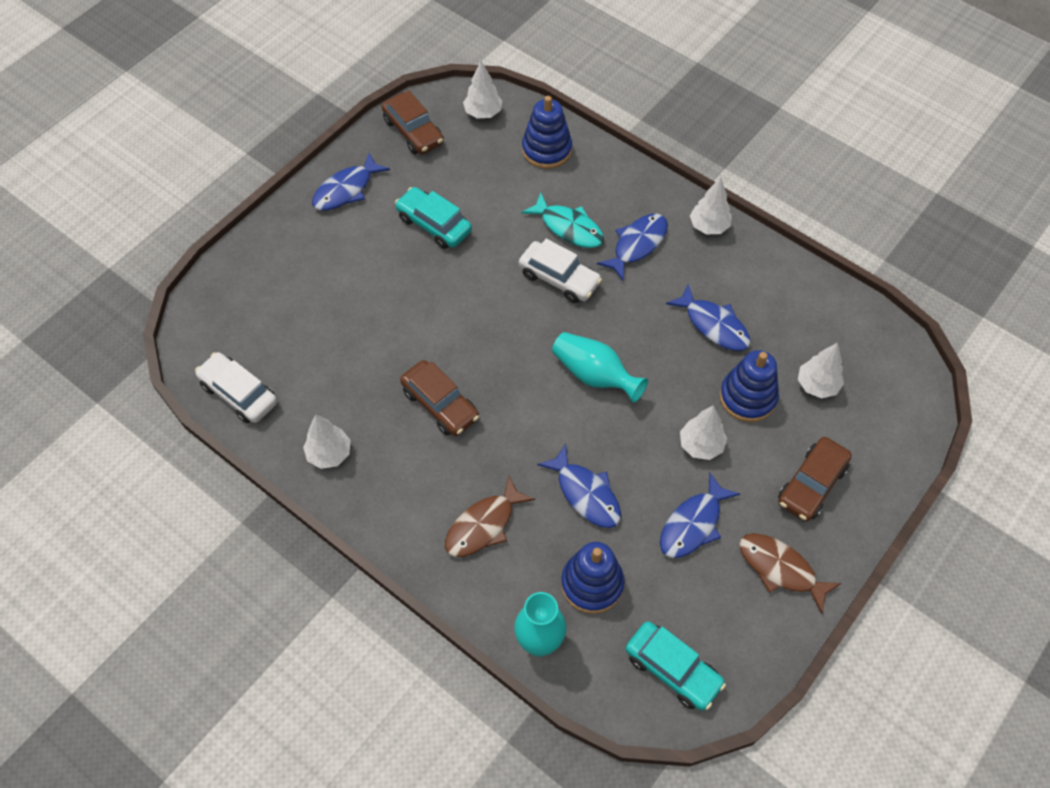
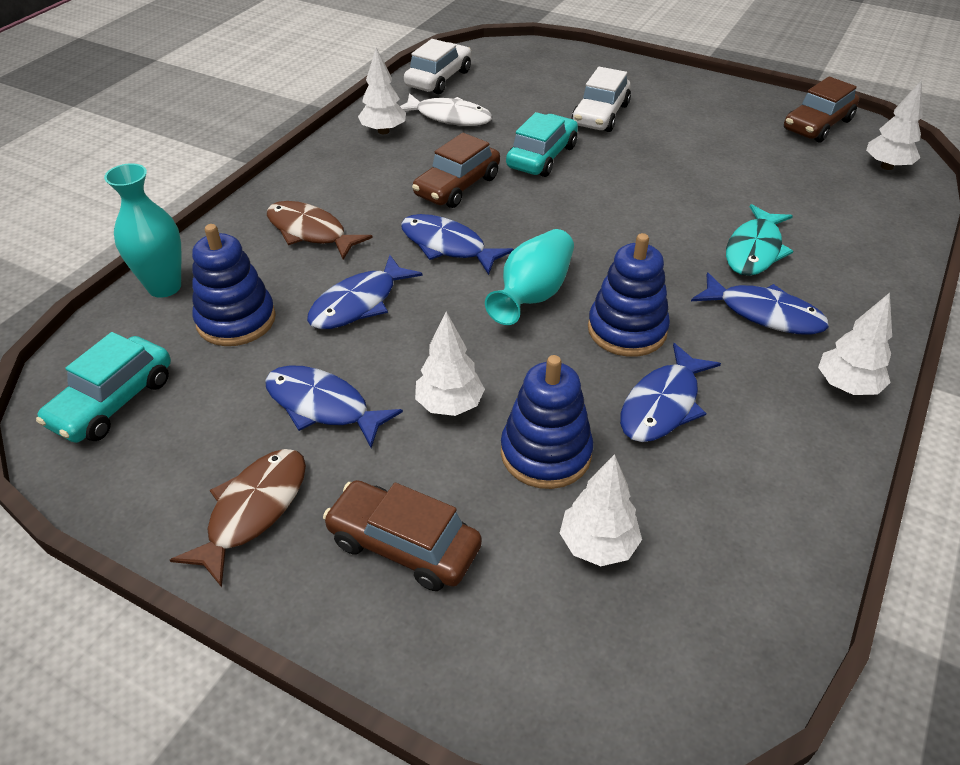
camera: 80 degrees right, 15 degrees down
(319, 394) = (449, 117): none -> white fish
(346, 190) = (706, 98): blue fish -> blue fish (447, 246)
(434, 225) = (695, 154): turquoise car -> turquoise car (541, 157)
(546, 150) = (869, 220): blue stacking toy -> blue stacking toy (627, 330)
(559, 278) = (669, 251): white car -> white car (600, 115)

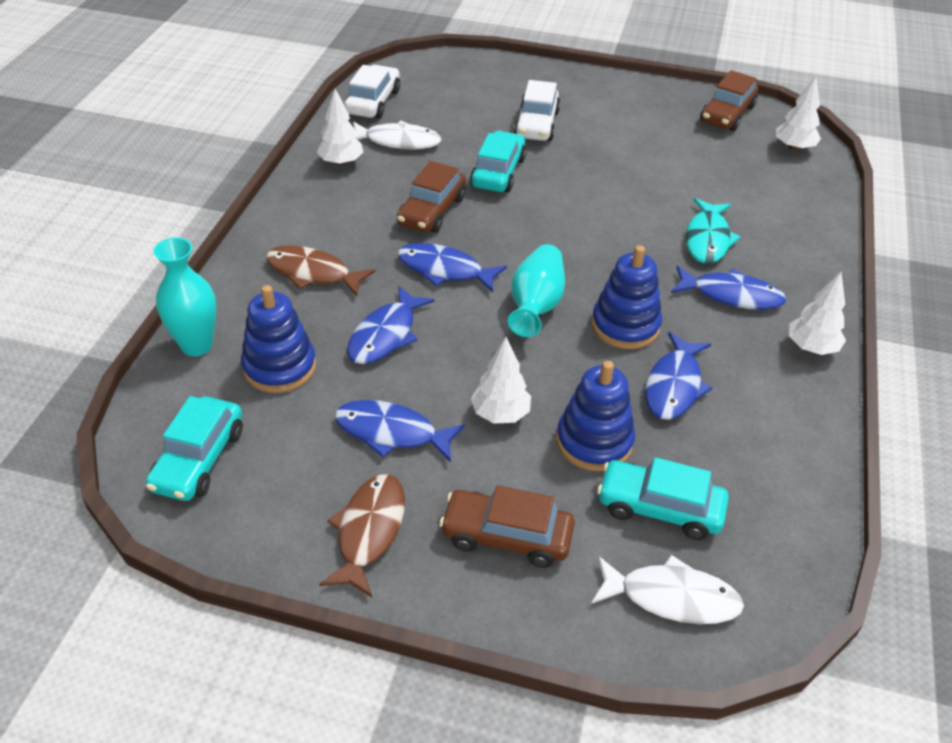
camera: 15 degrees left, 0 degrees up
(576, 659) = (671, 597): none -> white fish
(597, 545) = (659, 508): white tree -> turquoise car

